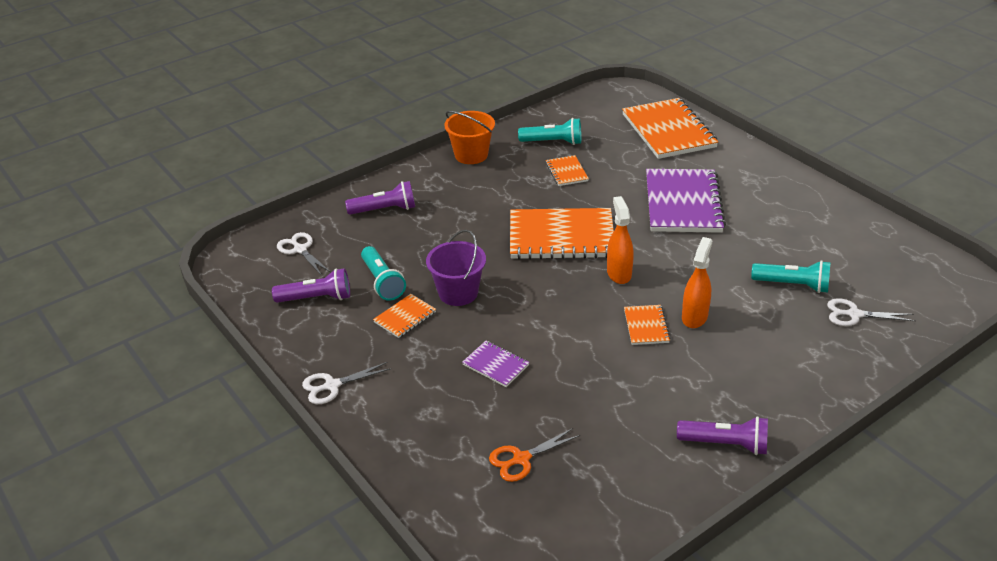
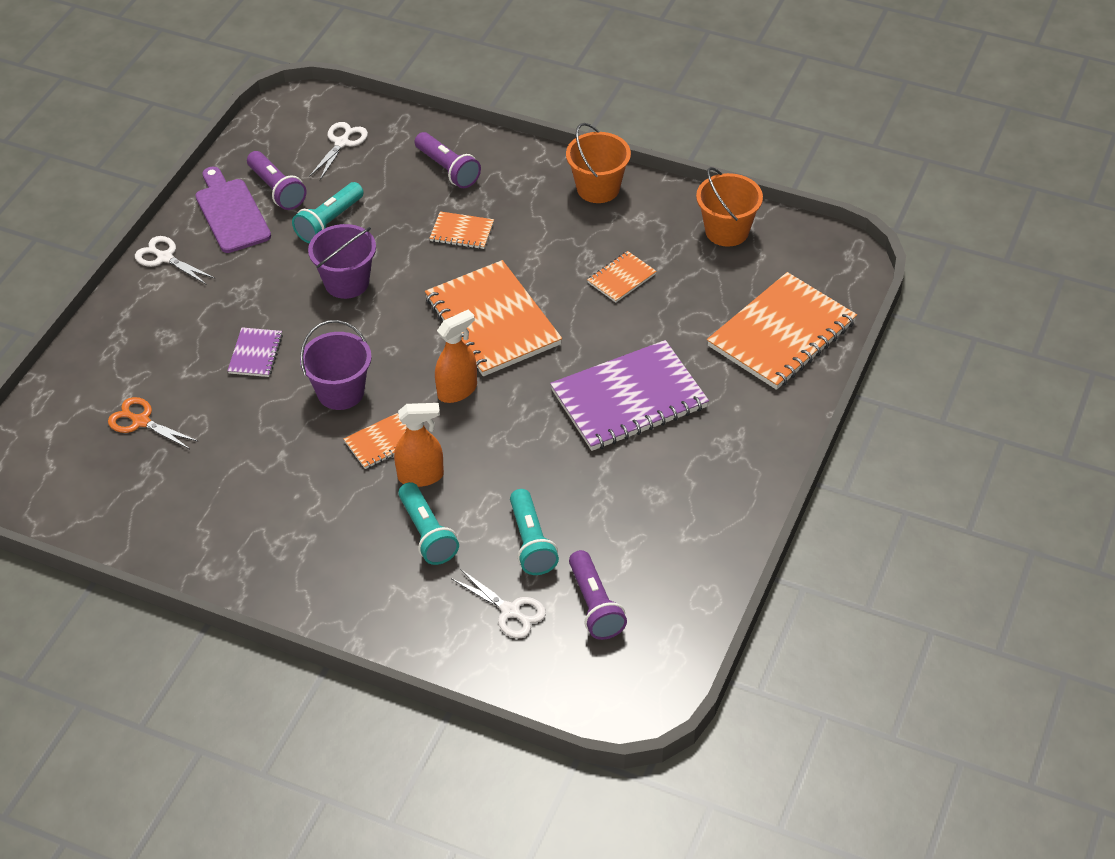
camera: 60 degrees right, 10 degrees up
(317, 331) = (231, 213): none -> purple cutting board
(405, 317) = (286, 261): orange notebook -> orange notebook (462, 232)
(553, 142) = (676, 243): turquoise flashlight -> turquoise flashlight (427, 533)
(559, 121) = (727, 231): none -> orange bucket
(576, 331) = (340, 392): none -> purple bucket
(725, 444) = (238, 560): purple flashlight -> purple flashlight (595, 605)
(854, 314) = (510, 611): white scissors -> white scissors turned 150 degrees clockwise

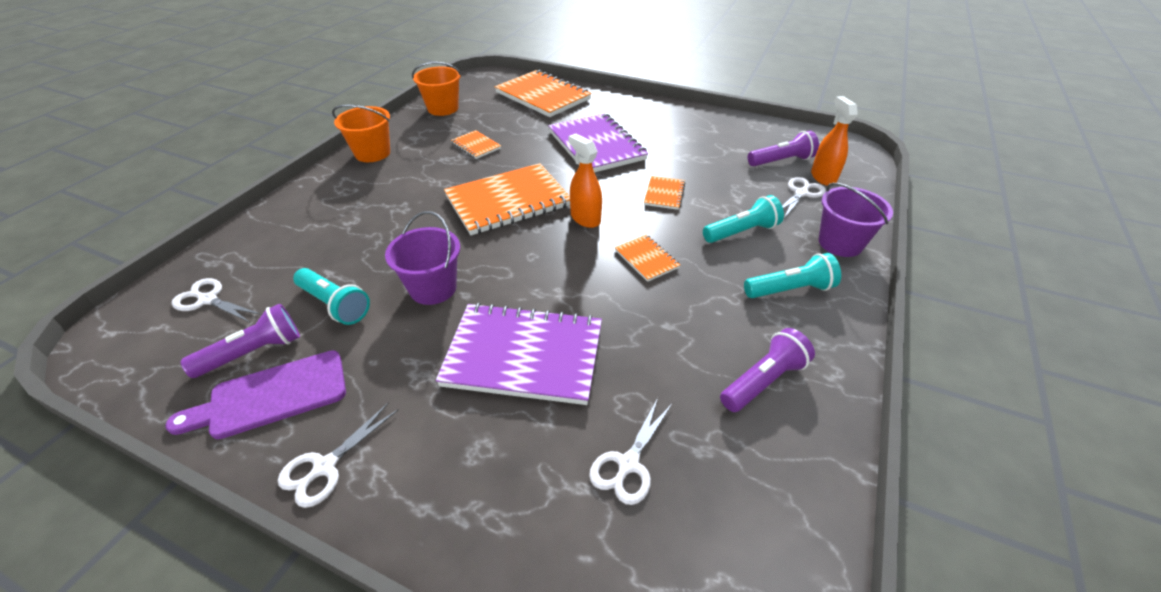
camera: 90 degrees left, 5 degrees down
(141, 421) = (628, 464): orange scissors -> white scissors
(255, 354) = (524, 355): purple notebook -> purple notebook, size x2.14
(340, 392) = (584, 287): purple bucket -> purple bucket (840, 243)
(421, 476) = (681, 236): orange spray bottle -> orange spray bottle (823, 177)
(448, 169) = (301, 226): purple flashlight -> purple flashlight (763, 380)
(462, 232) = (392, 218): orange notebook -> orange notebook (664, 194)
(531, 542) = (736, 184): turquoise flashlight -> turquoise flashlight (790, 289)

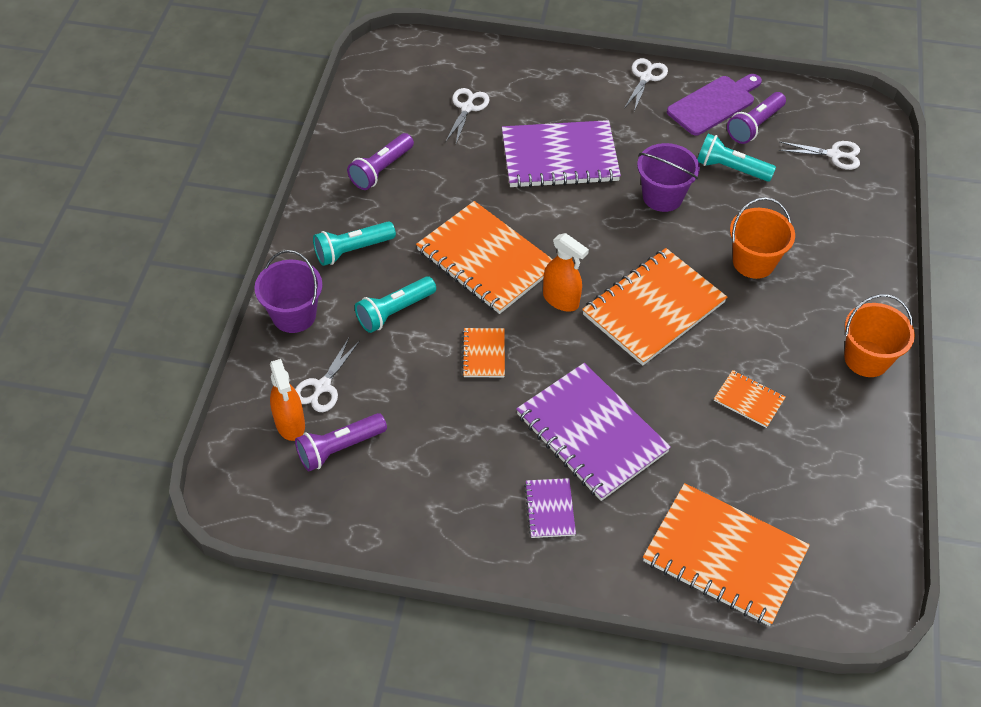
camera: 165 degrees right, 10 degrees up
(443, 108) = (855, 482): orange bucket -> orange bucket (753, 262)
(637, 121) = (550, 509): none -> purple notebook
(646, 259) = (486, 260): orange notebook -> orange notebook, size x2.14

